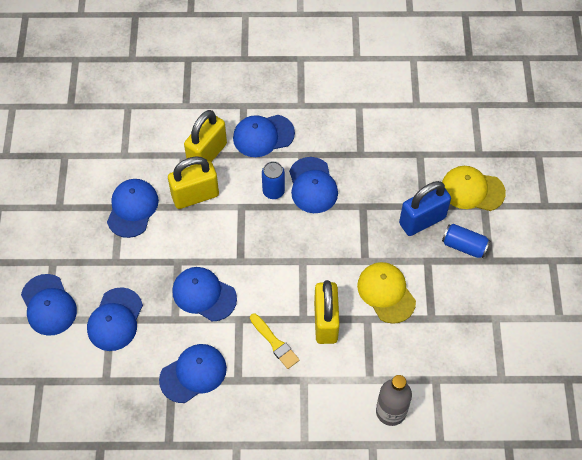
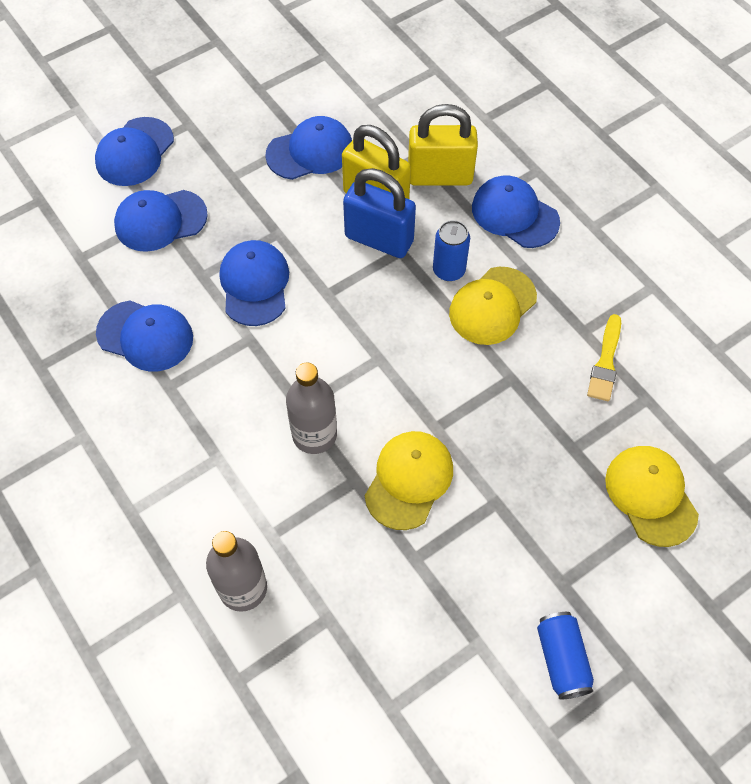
camera: 55 degrees right, 0 degrees up
(275, 343) = (245, 396): yellow brush -> yellow brush (605, 362)
(312, 185) = (492, 306): blue cap -> yellow cap
(325, 322) = (314, 435): yellow padlock -> grey bottle
(422, 220) = (550, 460): blue padlock -> blue padlock (379, 239)
(464, 246) = (556, 536): blue can -> blue can (561, 659)

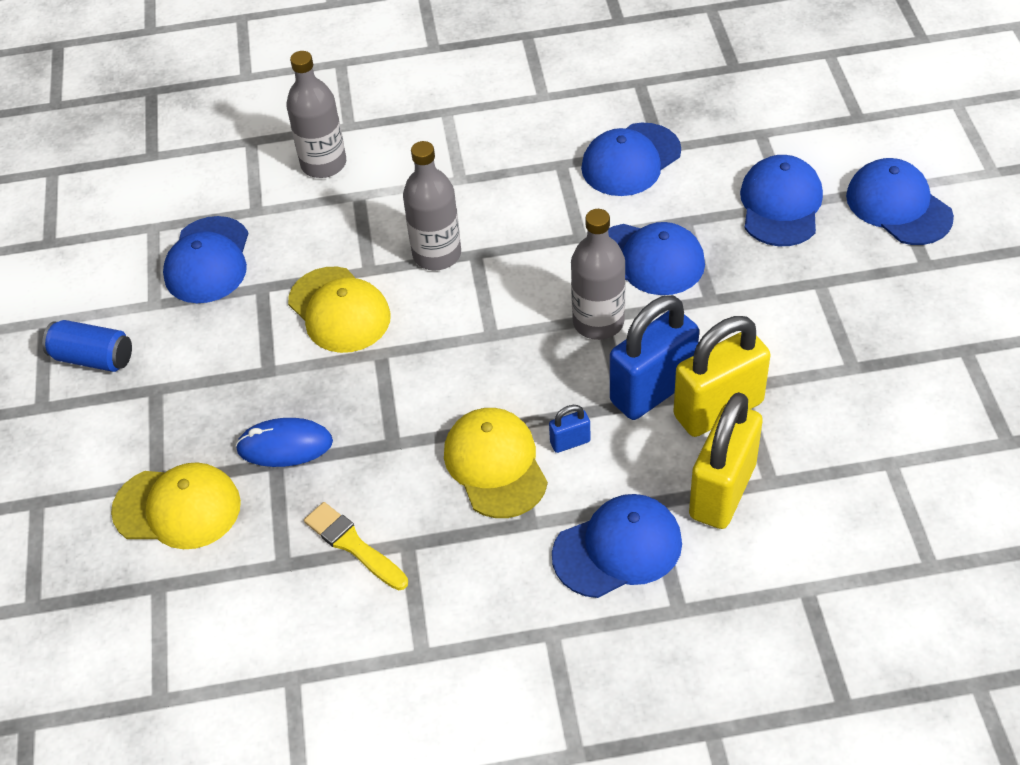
camera: 120 degrees right, 10 degrees down
(310, 151) = (827, 368): blue cap -> blue cap (208, 261)
(333, 293) = (598, 322): none -> grey bottle
(449, 270) = (570, 442): blue can -> blue padlock
(556, 450) = (285, 446): none -> blue mouse

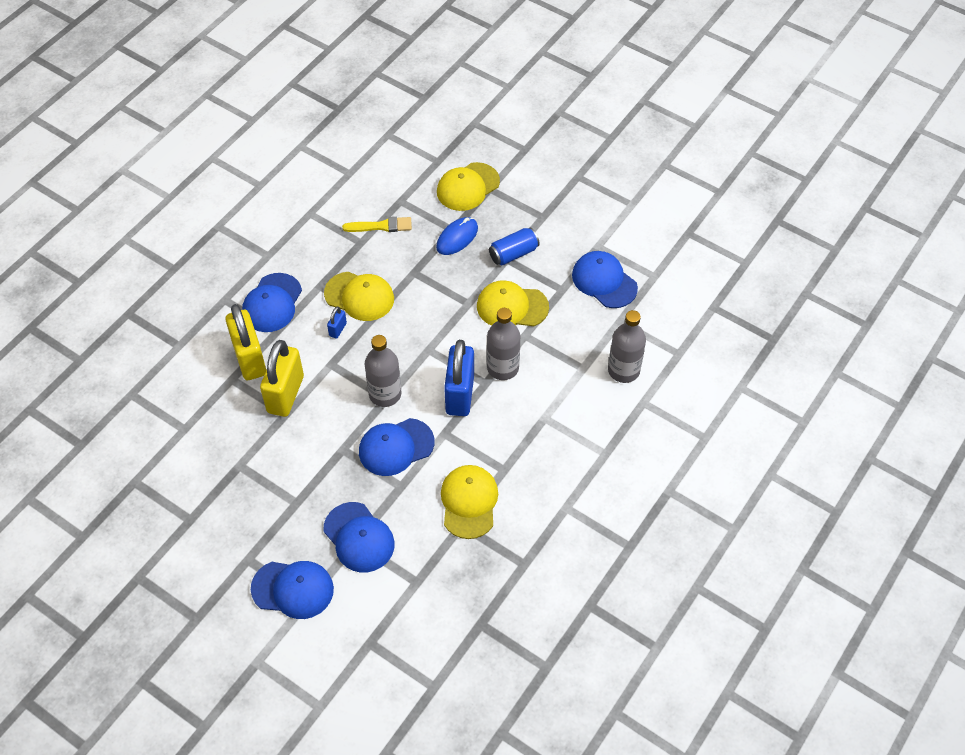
camera: 130 degrees right, 5 degrees up
(93, 358) = (587, 207): blue can -> blue can (513, 254)
(630, 160) = (469, 502): blue cap -> yellow cap
(652, 390) = (325, 380): blue padlock -> blue padlock (460, 394)

